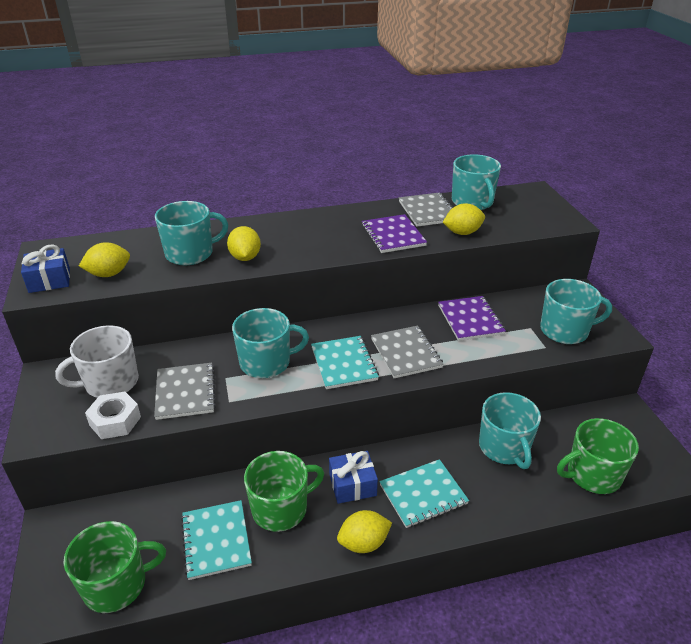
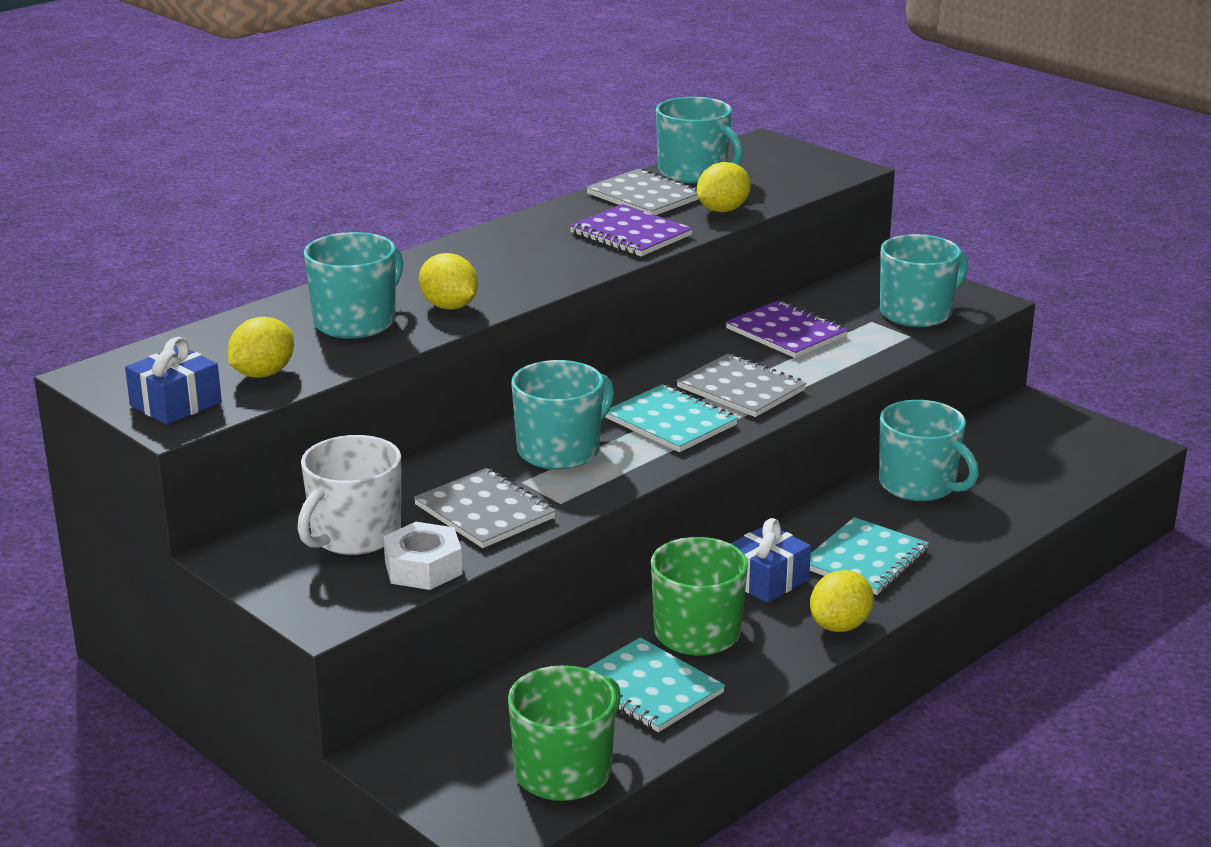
camera: 30 degrees left, 10 degrees down
(592, 475) = (1044, 478): green mug -> none

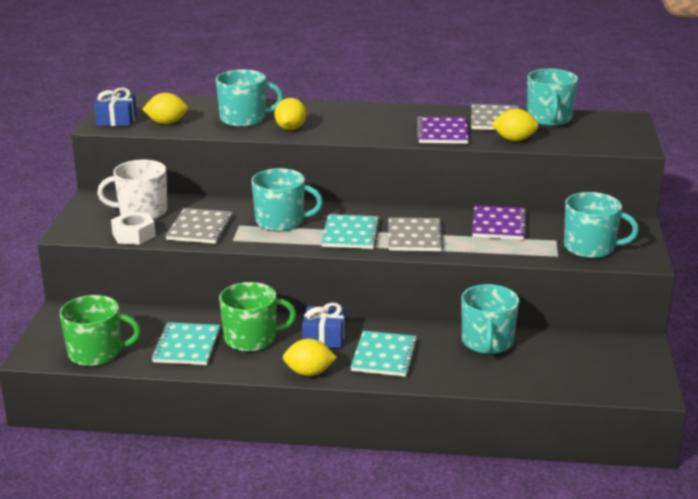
camera: 50 degrees right, 0 degrees up
(865, 559) = (384, 356): turquoise notebook -> turquoise notebook turned 75 degrees counterclockwise

